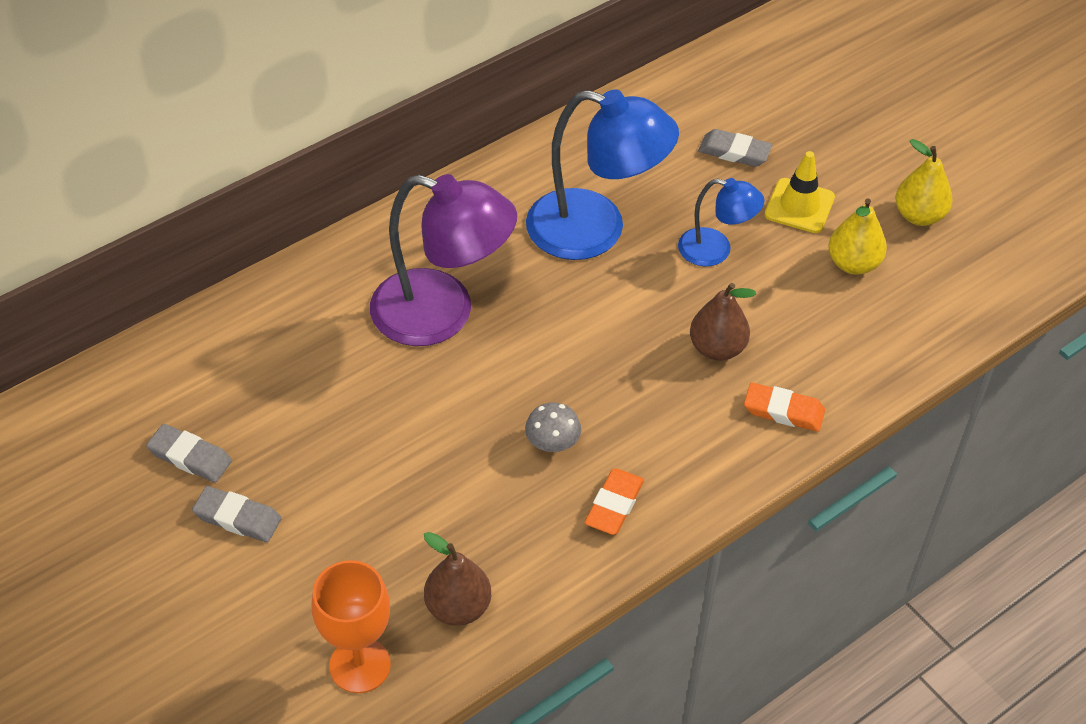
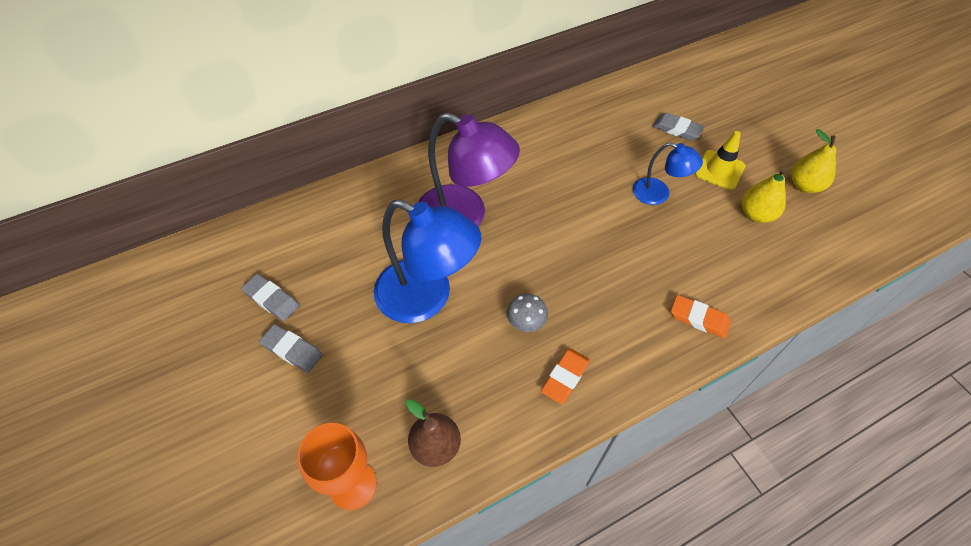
camera: 10 degrees right, 5 degrees up
(595, 230) = (577, 172): blue lamp -> blue lamp (427, 298)
(717, 348) = (653, 265): brown pear -> none

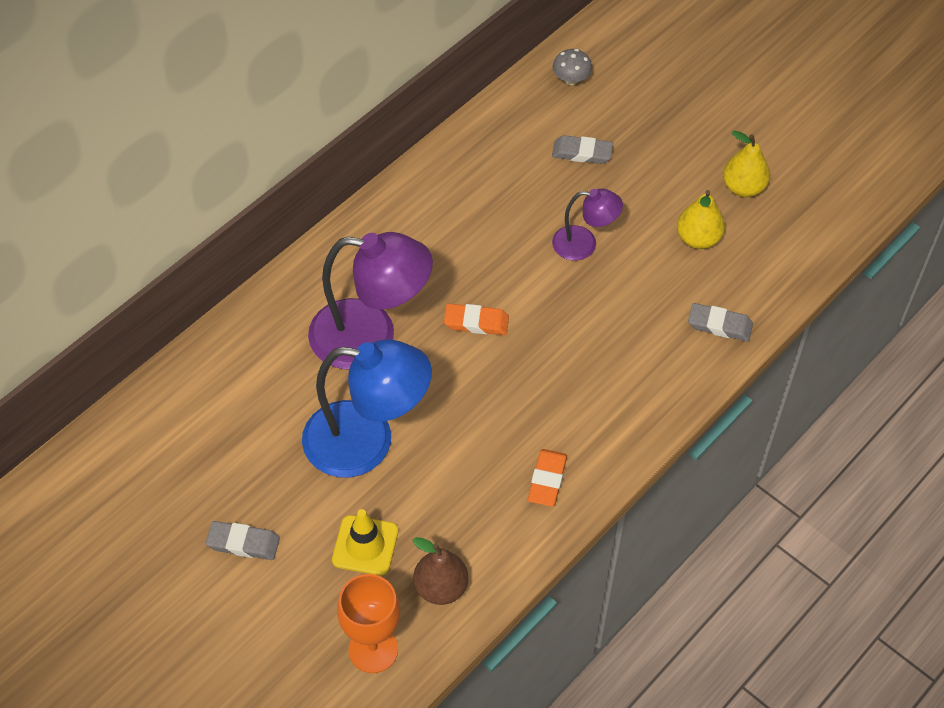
camera: 20 degrees left, 0 degrees up
(271, 299) = (190, 497): grey eraser -> grey eraser (719, 325)
(526, 322) = (486, 435): grey mushroom -> grey mushroom (571, 79)
(658, 194) = (584, 244): blue lamp -> purple lamp
(699, 319) = (666, 377): orange eraser -> orange eraser (476, 322)
(719, 170) = (645, 194): yellow traffic cone -> yellow traffic cone (365, 545)

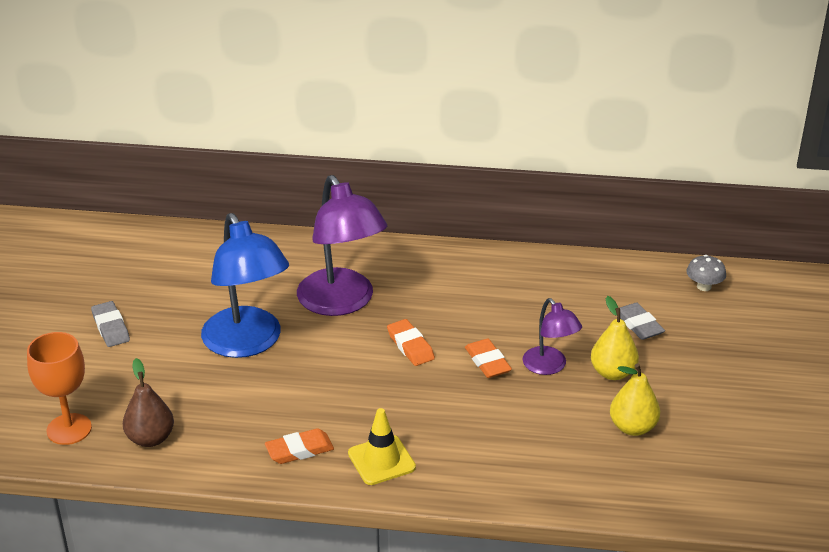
camera: 55 degrees right, 20 degrees down
(365, 545) = (156, 384): yellow traffic cone -> yellow traffic cone (381, 460)
(543, 281) = (487, 362): none -> orange eraser
(719, 325) = (557, 481): grey eraser -> none
(743, 188) = (721, 430): yellow pear -> yellow pear (612, 373)

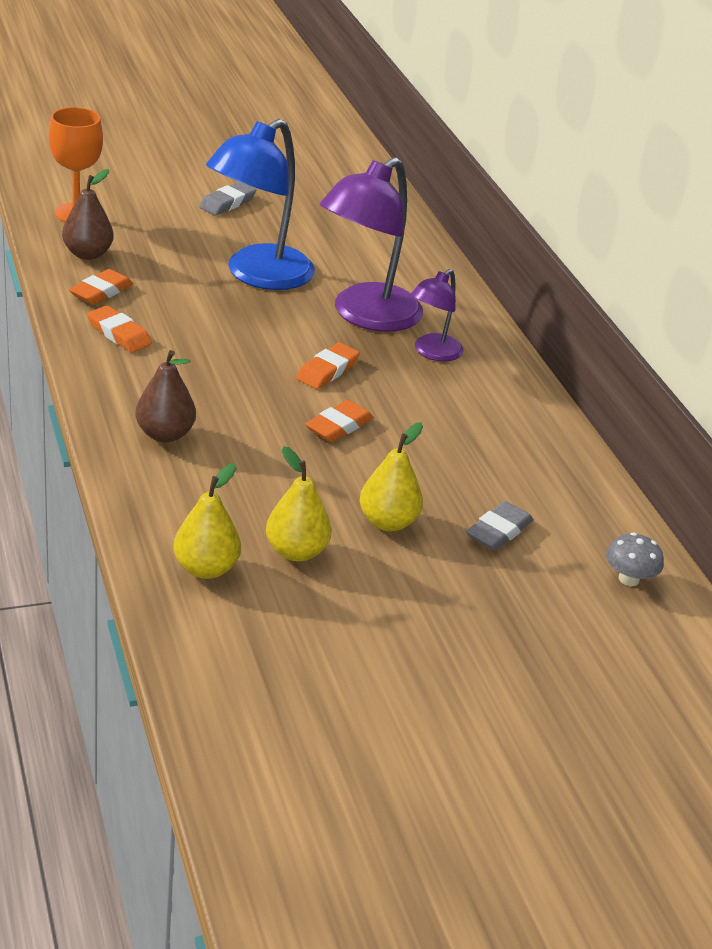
camera: 60 degrees right, 0 degrees up
(223, 445) = (101, 292): none -> orange eraser
(381, 460) = (132, 384): yellow traffic cone -> none
(461, 459) = (165, 434): none -> brown pear
(549, 367) = (363, 472): purple lamp -> purple lamp (432, 353)
(639, 479) = (206, 568): none -> yellow pear

